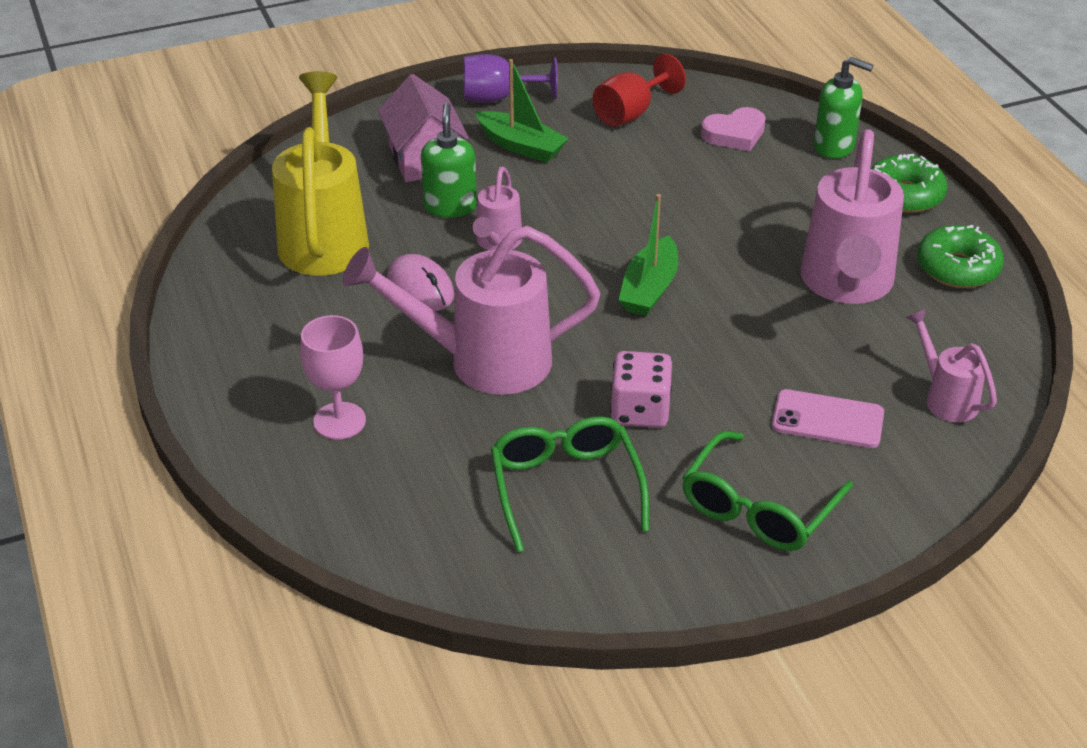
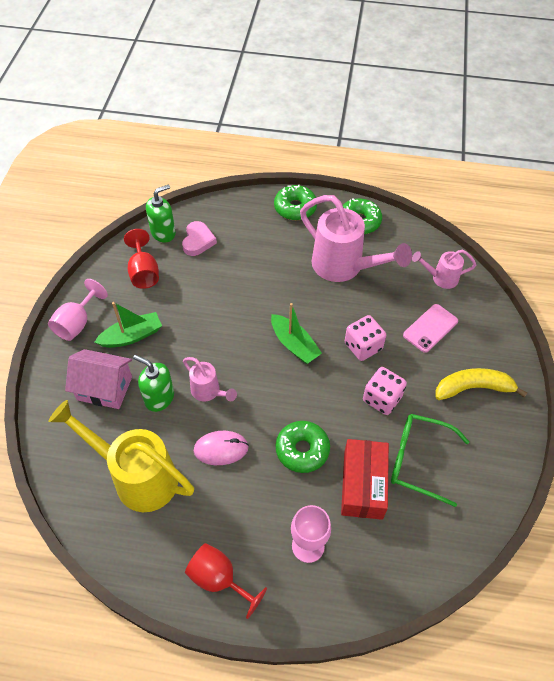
camera: 60 degrees left, 15 degrees up
(237, 359) = (219, 579): none -> red goblet
(475, 441) = (363, 484): none -> red box
(481, 361) = (302, 450): pink watering can -> green donut
(498, 98) = (77, 323): purple goblet -> pink goblet
(716, 358) = (363, 346): none -> pink dice
(758, 508) = (473, 388): green glasses -> yellow banana
(834, 146) = (239, 210): green soap dispenser -> green soap dispenser (163, 233)

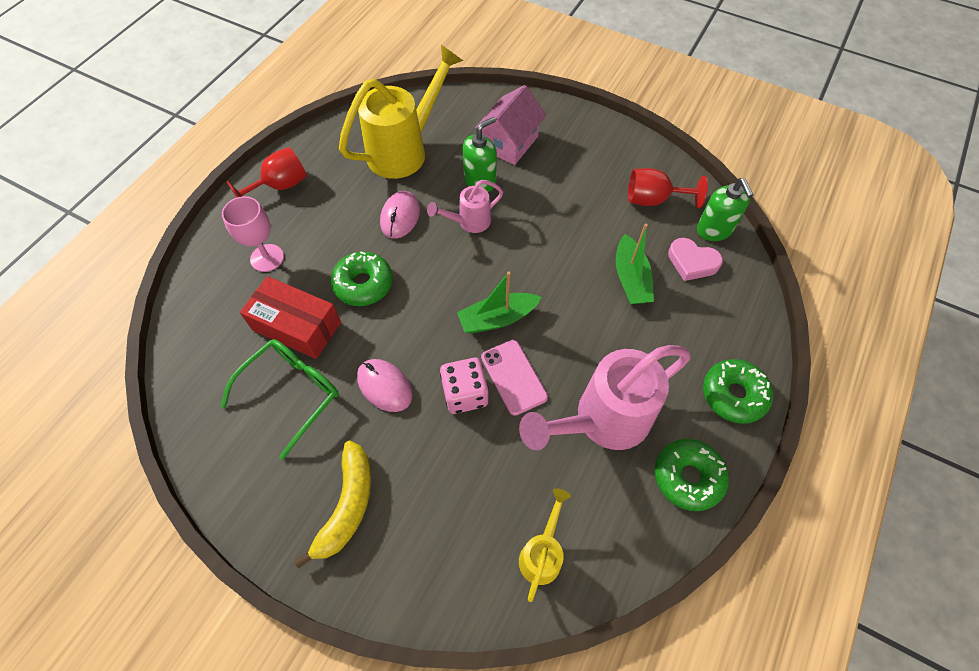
camera: 110 degrees right, 5 degrees up
(77, 323) = (598, 134): pink goblet -> none
(132, 336) = (565, 173): green boat -> green boat (630, 278)
(382, 398) = (384, 386): pink dice -> pink mouse
(430, 328) = (460, 493): pink phone -> pink phone (513, 377)
(440, 278) = (542, 553): pink watering can -> yellow watering can

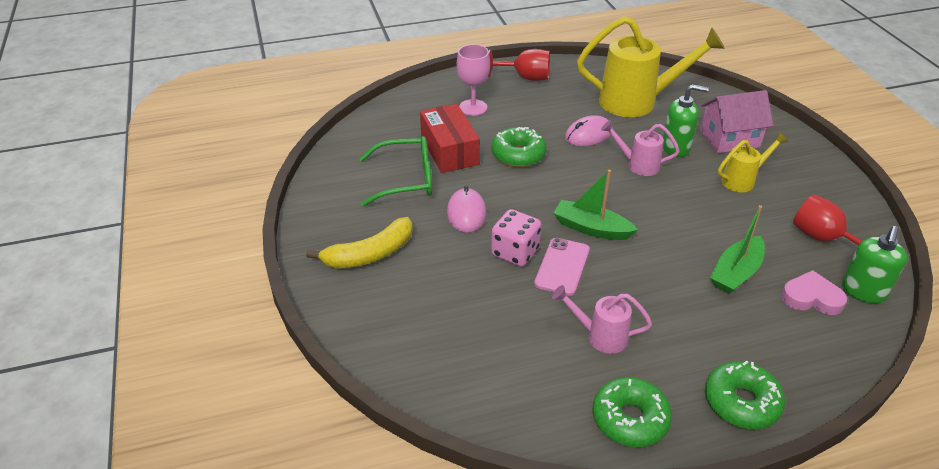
camera: 45 degrees right, 20 degrees down
(542, 553) = (460, 372): yellow watering can -> yellow watering can (743, 180)
(601, 421) = (599, 336): pink watering can -> pink watering can, size x0.51
(692, 262) = (811, 298): pink heart -> pink heart turned 120 degrees clockwise

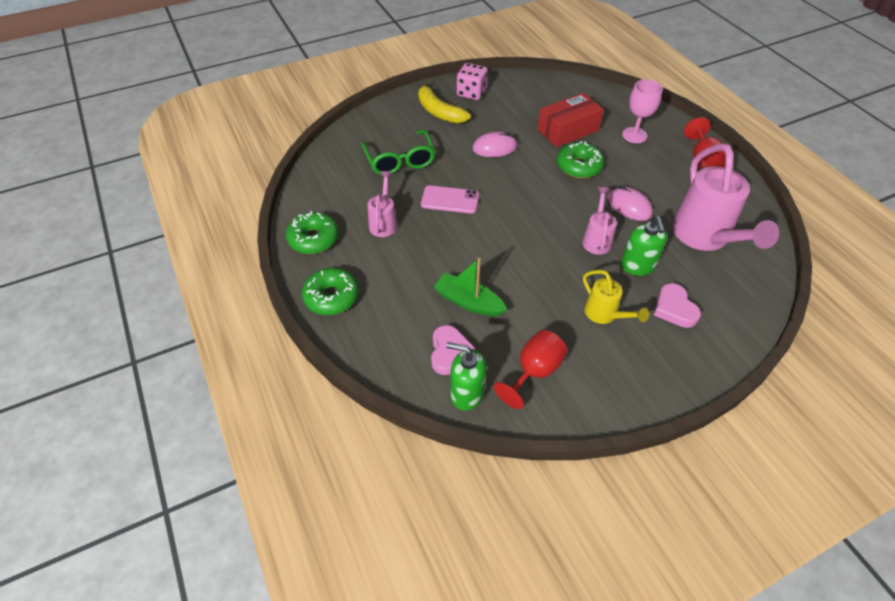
camera: 80 degrees right, 10 degrees up
(406, 179) = (522, 115): green glasses -> green glasses (400, 160)
(515, 252) = (459, 175): pink dice -> pink dice (471, 93)
(591, 228) = (498, 213): green boat -> none
(638, 102) = (705, 238): yellow watering can -> pink watering can
(729, 139) = (674, 309): pink house -> pink heart

